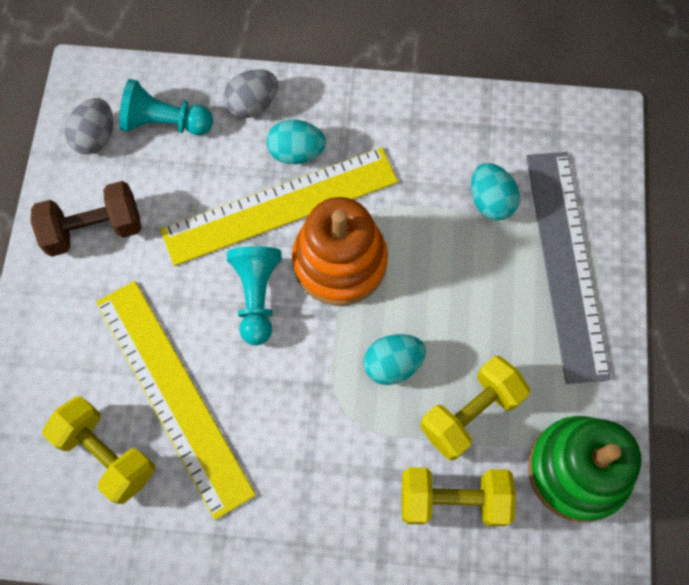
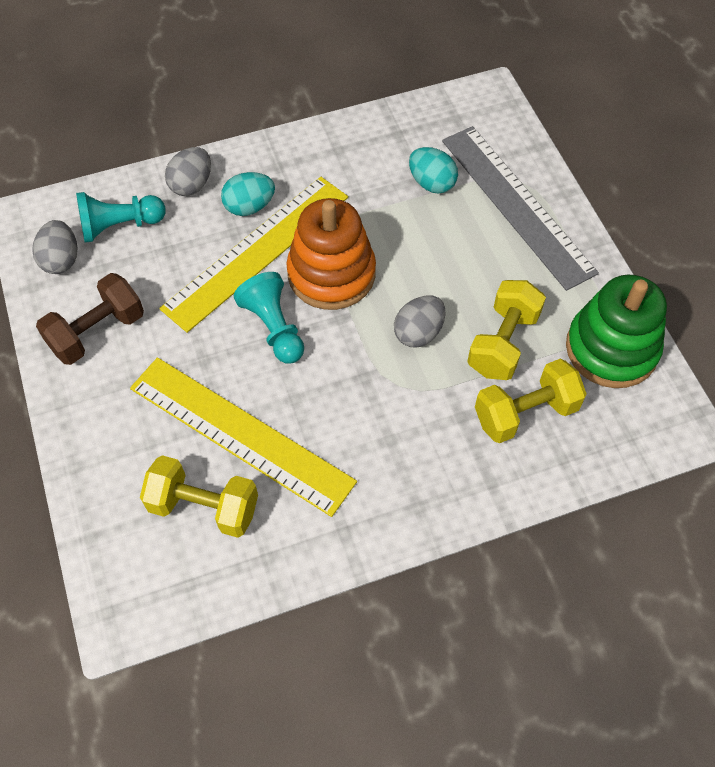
camera: 25 degrees left, 10 degrees down
(392, 364) = (418, 333): turquoise egg -> grey egg

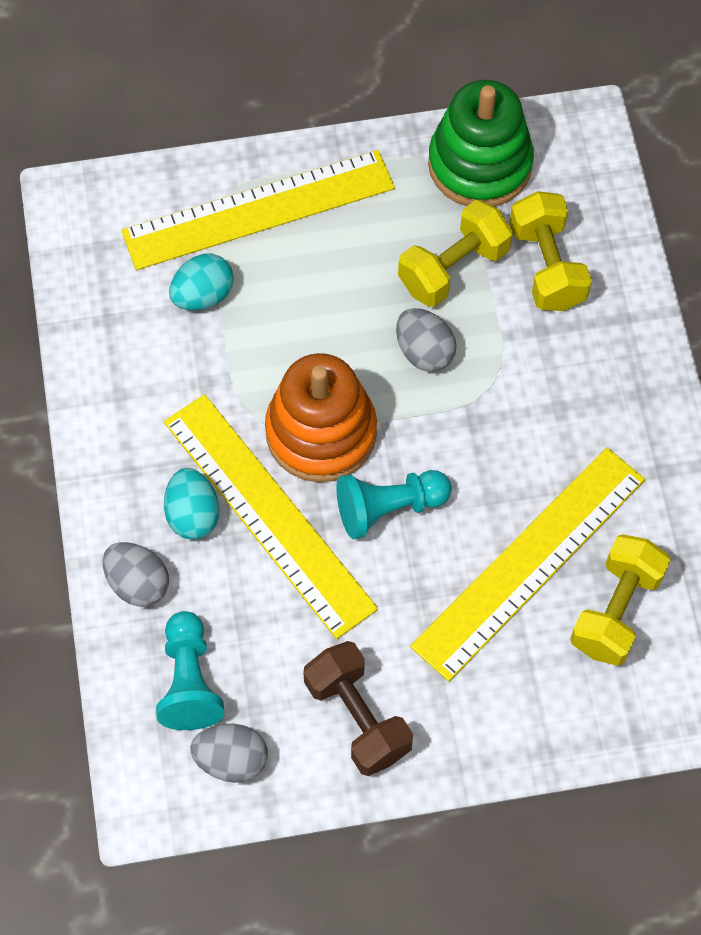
camera: 80 degrees left, 5 degrees up
(502, 343) = (453, 268): yellow dumbbell -> yellow dumbbell turned 75 degrees counterclockwise
(516, 205) = (258, 210): grey ruler -> yellow ruler

